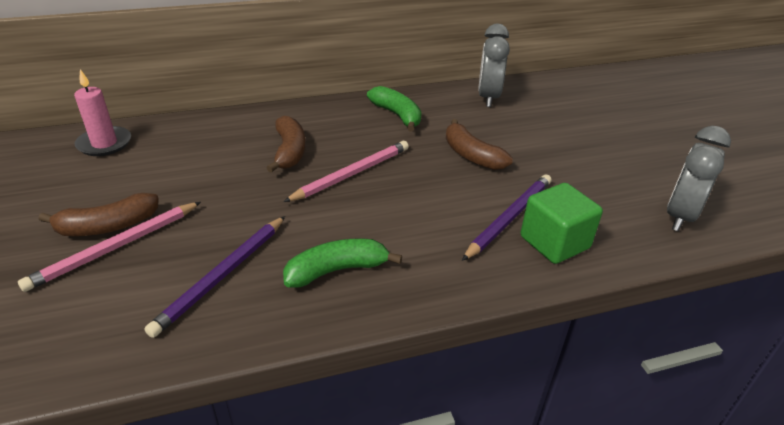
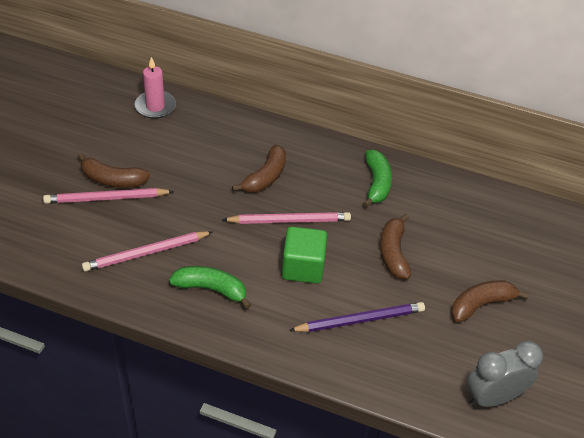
camera: 35 degrees right, 10 degrees up
(222, 276) = (146, 253): purple pencil -> pink pencil
(488, 98) = (474, 204): grey clock -> none
(554, 242) = (369, 357): green cube -> green cube (303, 267)
(581, 157) = (481, 304): none -> brown banana

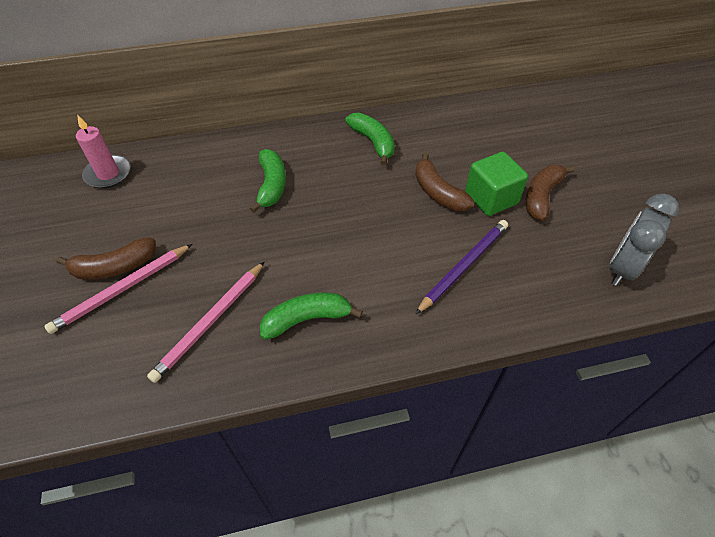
camera: 30 degrees left, 5 degrees up
(265, 177) = (271, 185): brown banana -> green banana
(289, 220) = (326, 212): pink pencil -> none
(303, 267) = (374, 248): green cube -> green cube (491, 198)

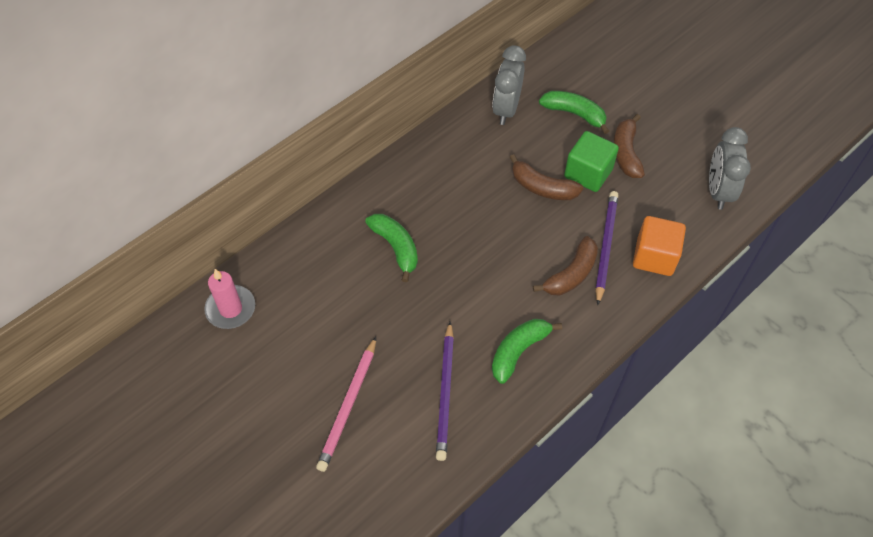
camera: 30 degrees left, 5 degrees up
(115, 267) = (323, 390): brown banana -> brown banana (571, 274)
(210, 322) = (445, 393): pink pencil -> purple pencil
(373, 142) = (452, 161): green banana -> green banana (574, 114)
(450, 123) = (506, 109): none -> grey clock
(509, 298) = (654, 257): none -> orange cube

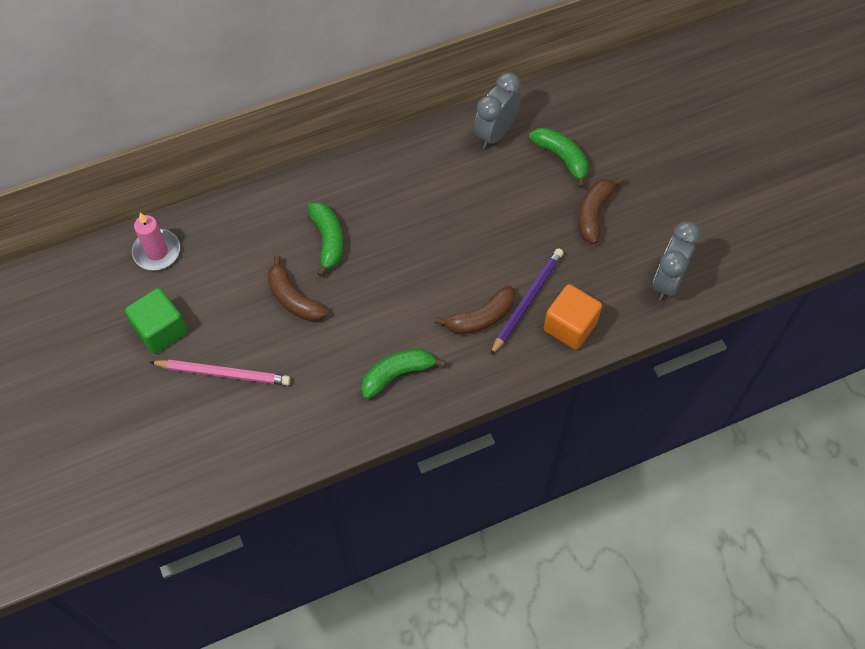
camera: 20 degrees right, 5 degrees up
(348, 406) = (223, 373): pink pencil -> pink pencil turned 120 degrees counterclockwise
(445, 393) = (314, 390): purple pencil -> none
(542, 187) = (493, 224): brown banana -> brown banana (294, 299)
(588, 173) = (545, 223): green cube -> green cube (161, 330)

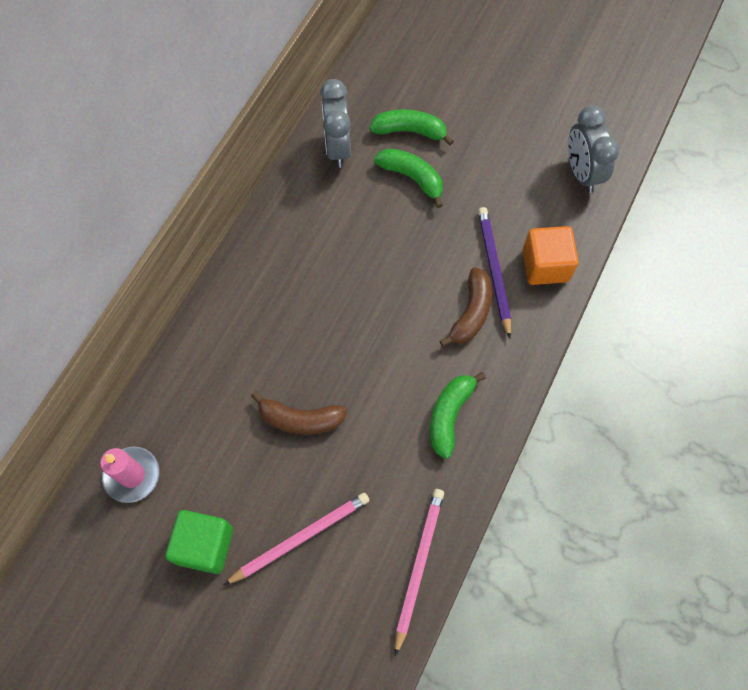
camera: 40 degrees left, 5 degrees up
(281, 453) = (418, 566): none -> pink pencil
(328, 240) = (281, 344): green banana -> green banana (412, 178)
(594, 213) = (477, 159): brown banana -> none

